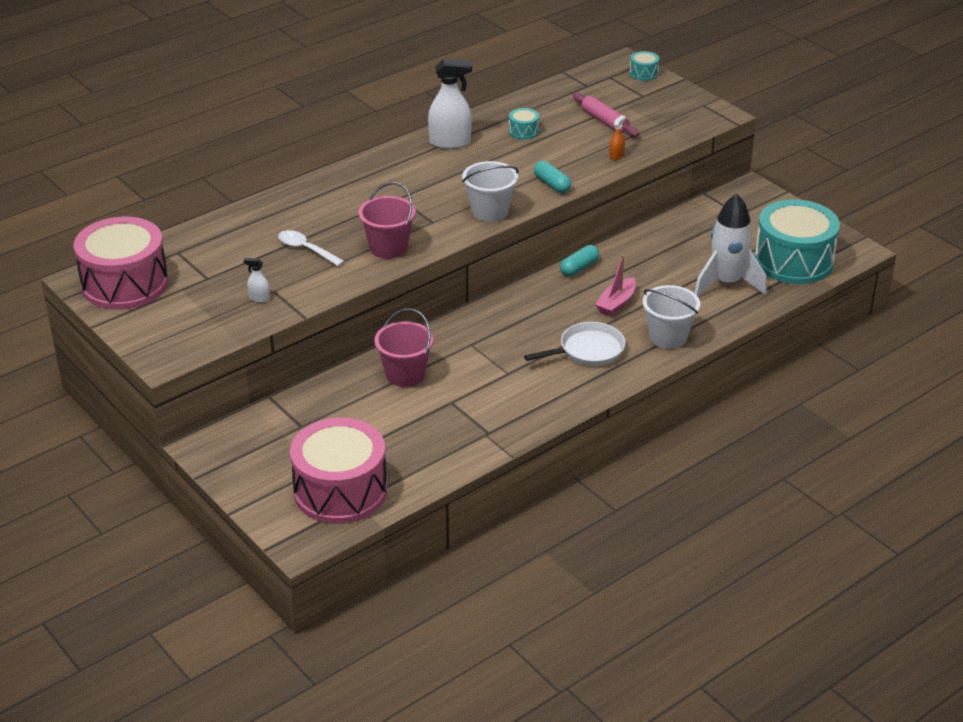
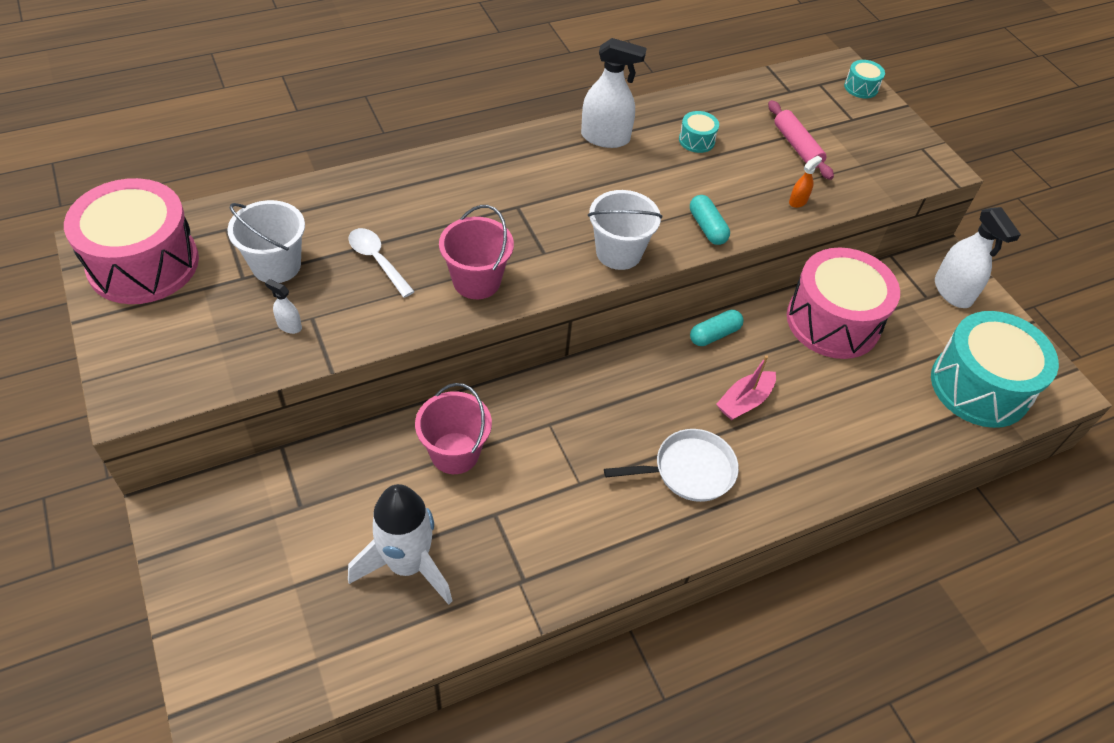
camera: 10 degrees right, 15 degrees up
(340, 491) = (304, 634): pink drum -> pink drum (833, 321)
(668, 337) = (795, 473): white bucket -> white bucket (276, 265)
(726, 283) = (888, 402): white rocket -> white rocket (407, 564)
(758, 207) = (952, 292): none -> white spray bottle

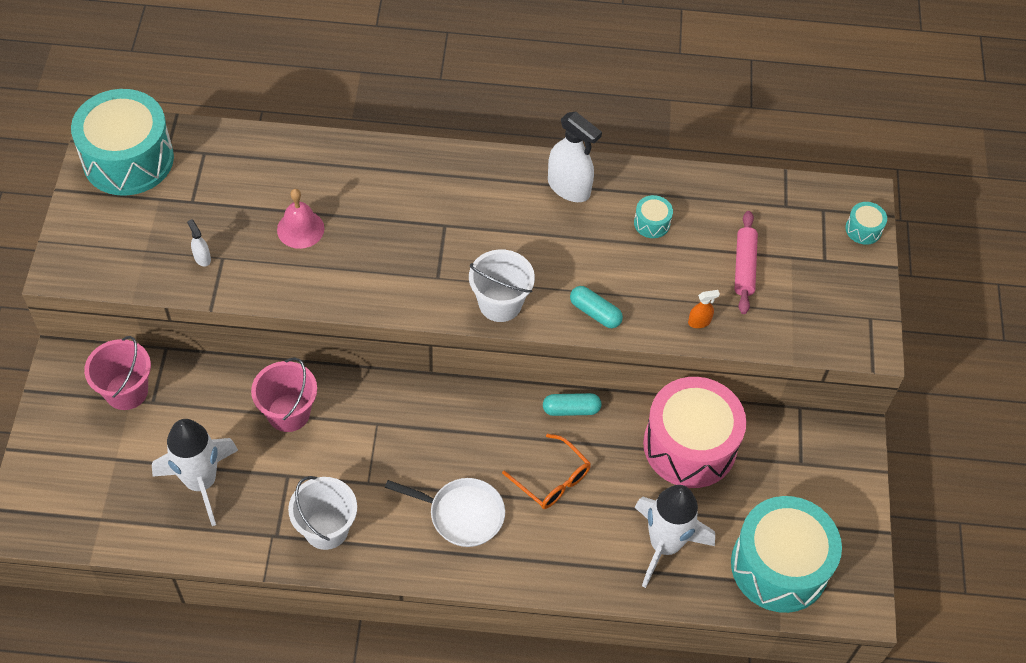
camera: 30 degrees right, 5 degrees up
(143, 263) = (128, 159): pink drum -> turquoise drum
(276, 265) = (222, 201): white bucket -> white bucket (326, 529)
(377, 261) = (300, 229): white spoon -> pink bell
(476, 281) = (366, 280): pink bucket -> pink bucket (126, 391)
(707, 227) = (595, 312): turquoise capsule -> turquoise capsule turned 60 degrees counterclockwise
(744, 401) = (552, 480): pink boat -> orange glasses
(879, 413) = (665, 545): none -> white rocket
(952, 292) = (831, 469): white spray bottle -> none

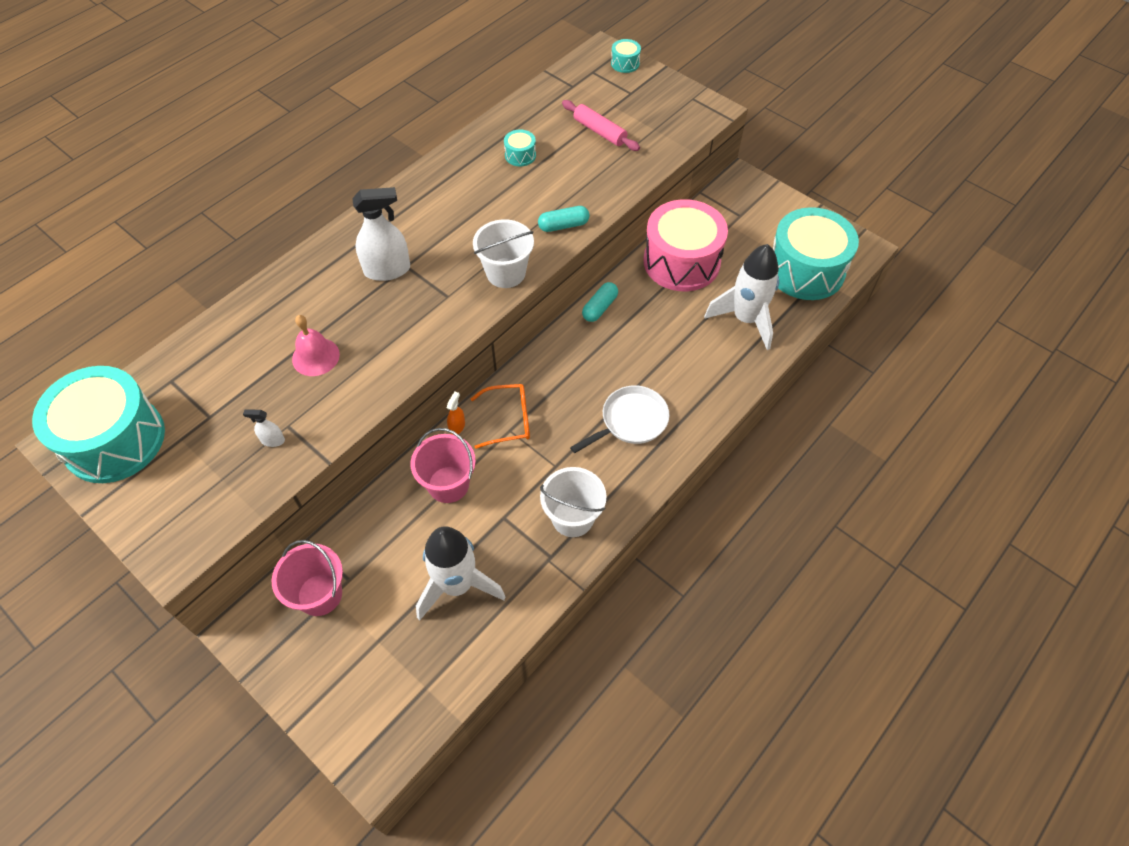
camera: 50 degrees left, 0 degrees up
(552, 480) = (646, 351): orange glasses -> orange glasses (508, 420)
(569, 188) = (447, 180): white spray bottle -> white spray bottle (387, 270)
(699, 322) = (621, 177): orange spray bottle -> orange spray bottle (457, 427)

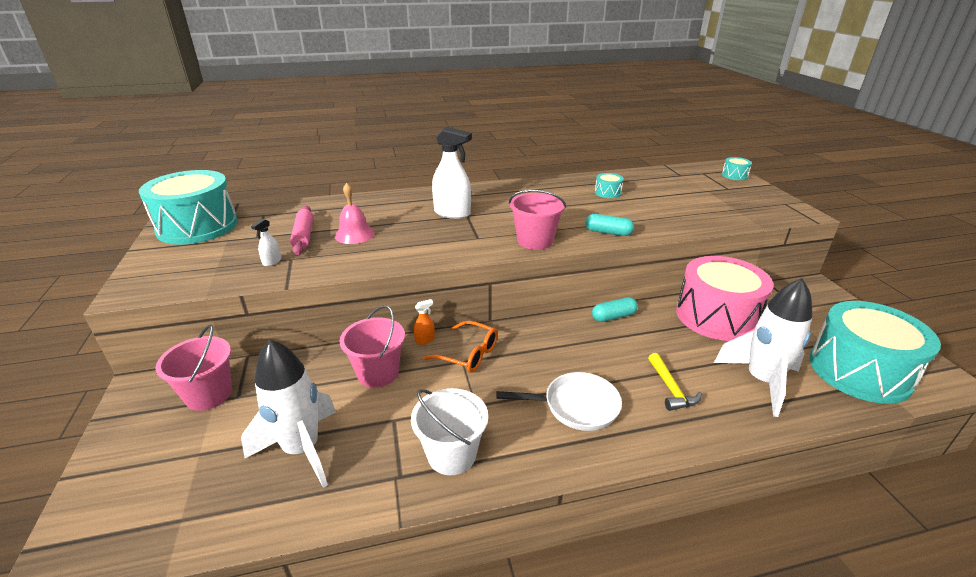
camera: 35 degrees right, 25 degrees down
(272, 440) = (272, 262): white spray bottle -> white spray bottle turned 105 degrees counterclockwise
(506, 273) = (535, 241): white bucket -> pink bucket
(599, 131) = (684, 198): pink rolling pin -> pink rolling pin (303, 236)
(687, 364) = (671, 389): none -> yellow hammer

